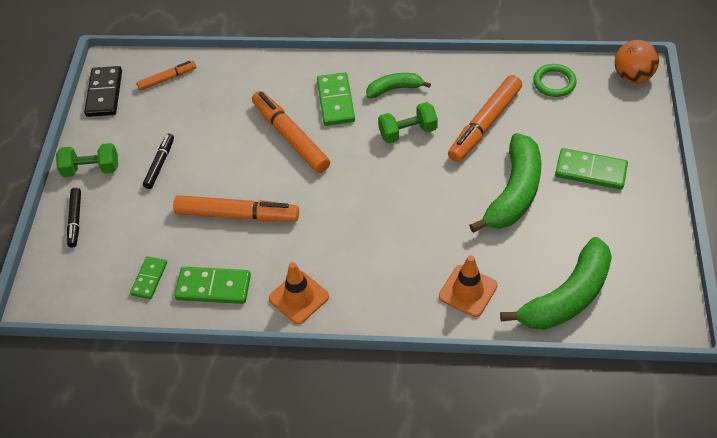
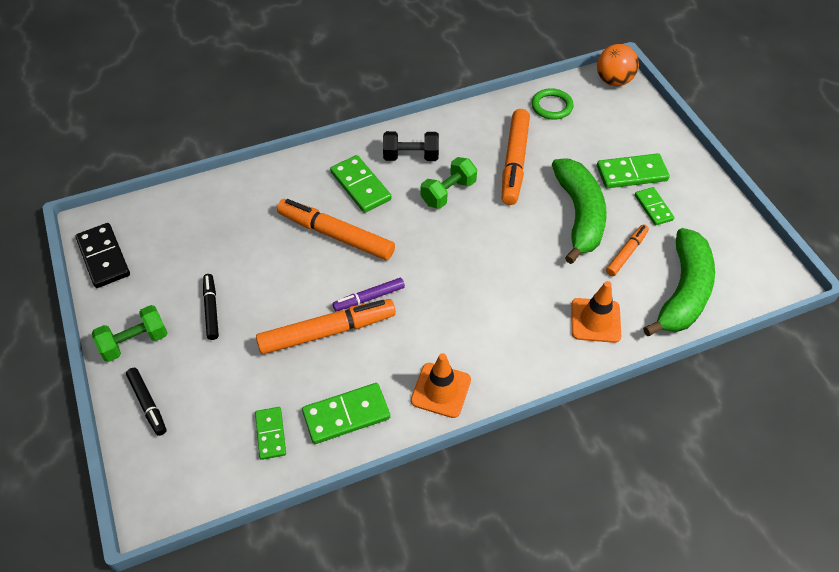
camera: 30 degrees left, 0 degrees up
(167, 79) = (167, 220): orange marker -> orange marker (626, 253)
(287, 199) = (369, 298): none -> purple marker
(394, 89) = (411, 156): green banana -> black dumbbell
(590, 210) = (653, 207): none -> green domino

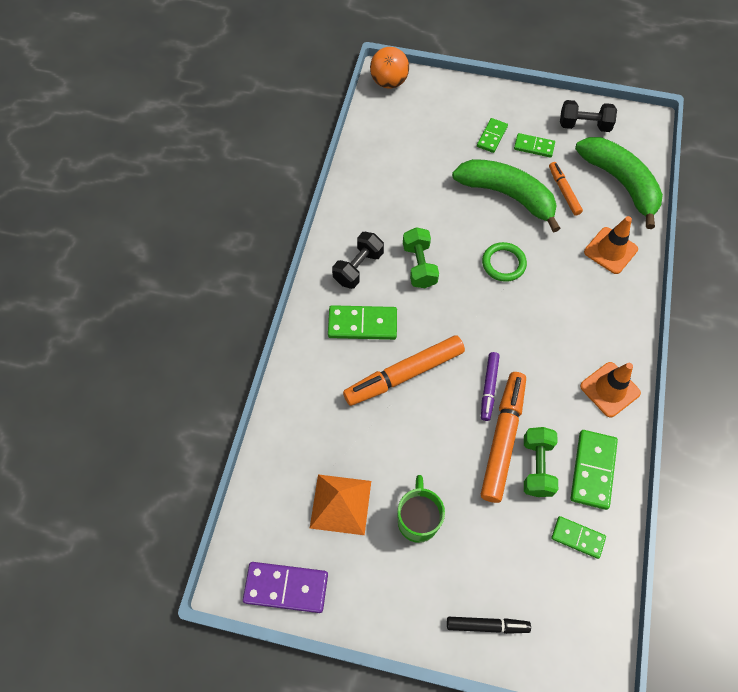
camera: 55 degrees left, 10 degrees up
(103, 257) = (286, 588): black domino -> purple domino
(135, 342) = (410, 605): green dumbbell -> green dumbbell (536, 466)
(192, 254) = (341, 504): none -> orange pyramid
(211, 310) = (418, 520): black marker -> green mug
(514, 162) = (422, 200): orange marker -> none
(552, 106) = (382, 138): green ring -> green ring (503, 263)
(631, 173) = (492, 137): green domino -> green domino, size x0.64
(720, 232) = (584, 125): none -> black dumbbell

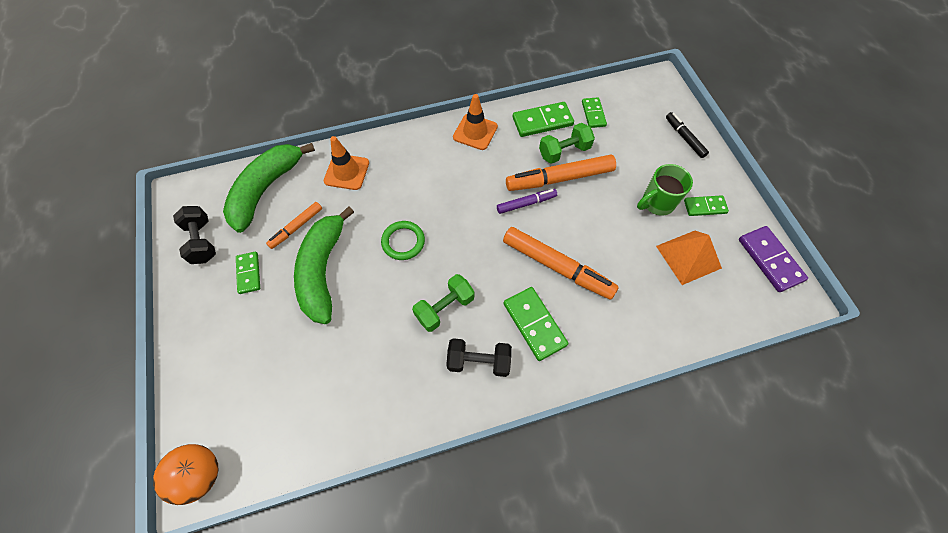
camera: 120 degrees left, 0 degrees up
(492, 137) = (250, 317): green domino -> green domino (704, 207)

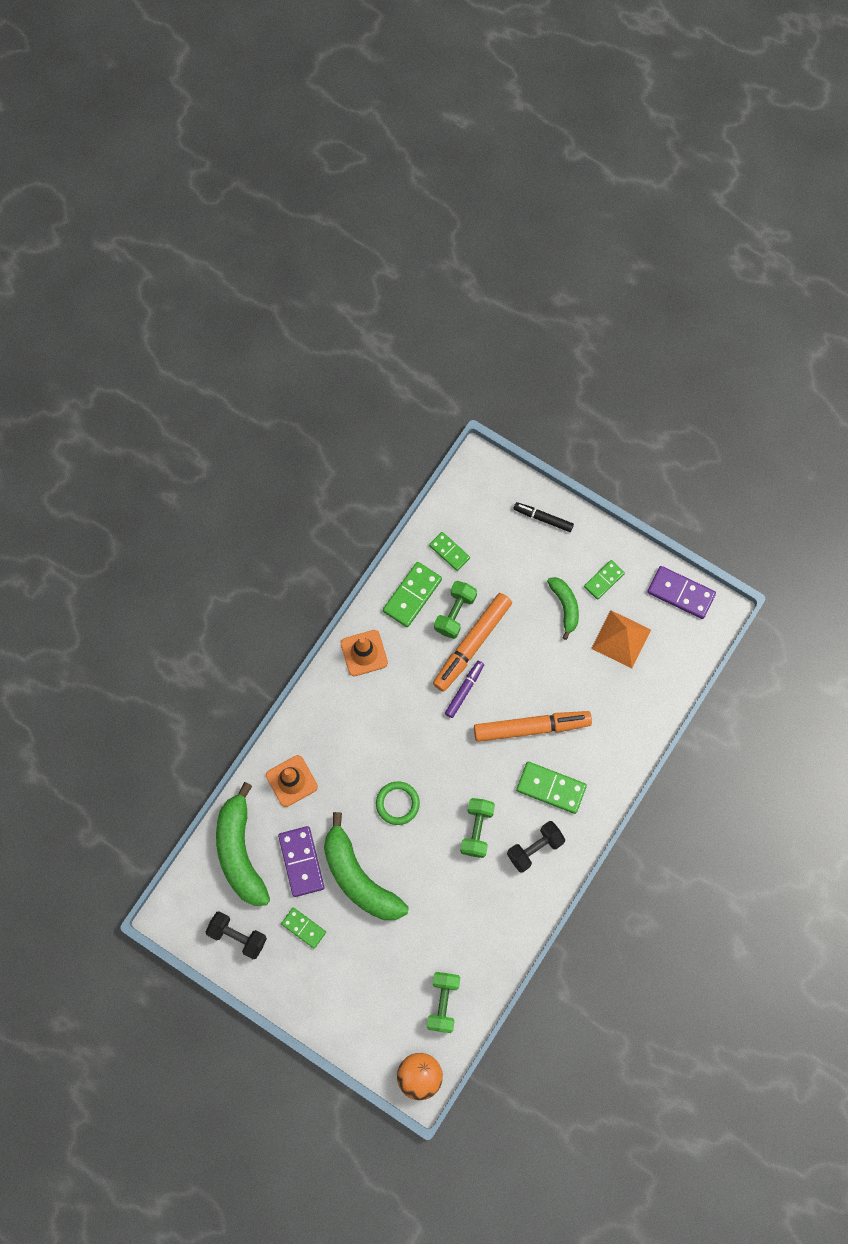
camera: 40 degrees left, 10 degrees up
(284, 426) = (443, 1002): none -> green dumbbell
(297, 227) = (301, 861): orange marker -> purple domino
(656, 203) = (565, 606): green mug -> green banana

